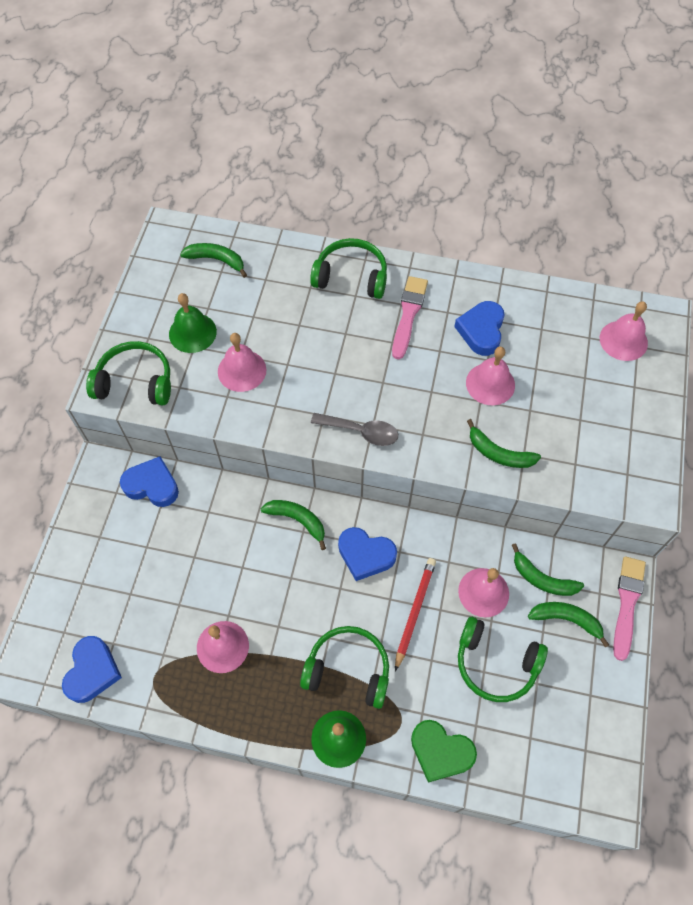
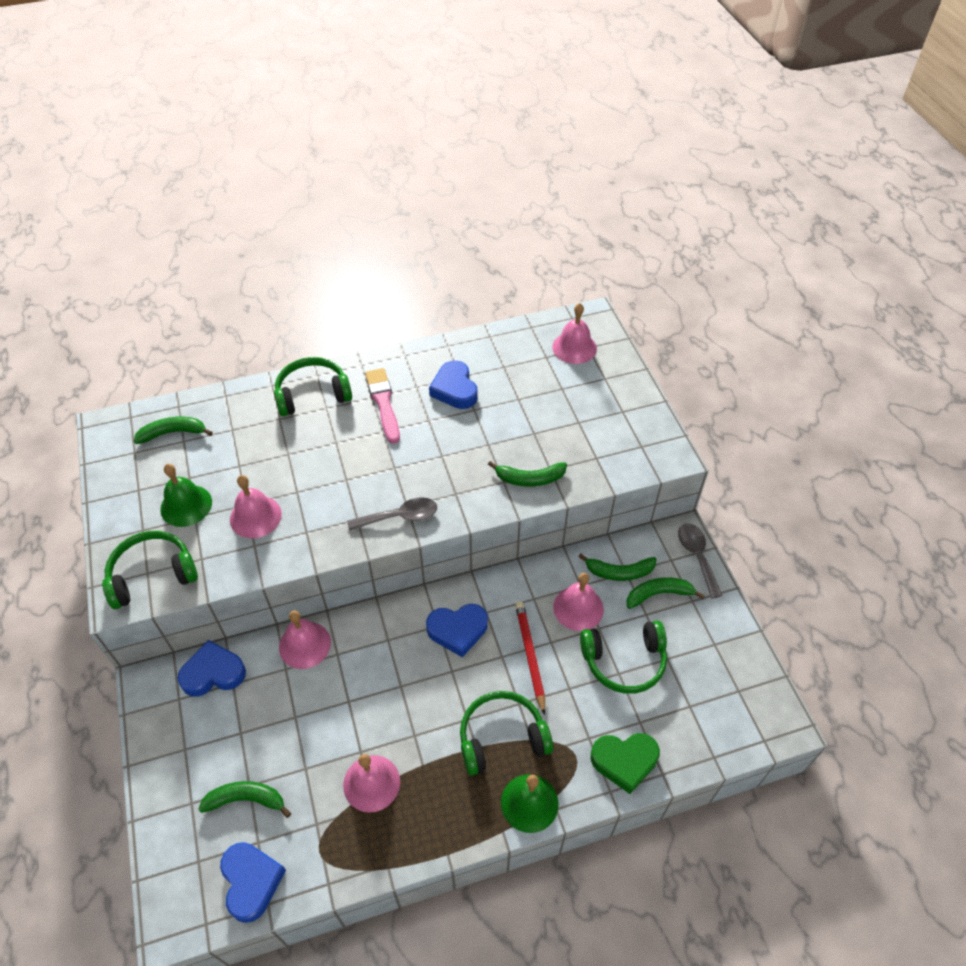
camera: 30 degrees left, 10 degrees down
(297, 520) = (377, 632): green banana -> green banana (246, 799)
(490, 384) = (488, 427): pink bell -> pink bell (305, 645)
(627, 603) = (697, 556): pink brush -> grey spoon

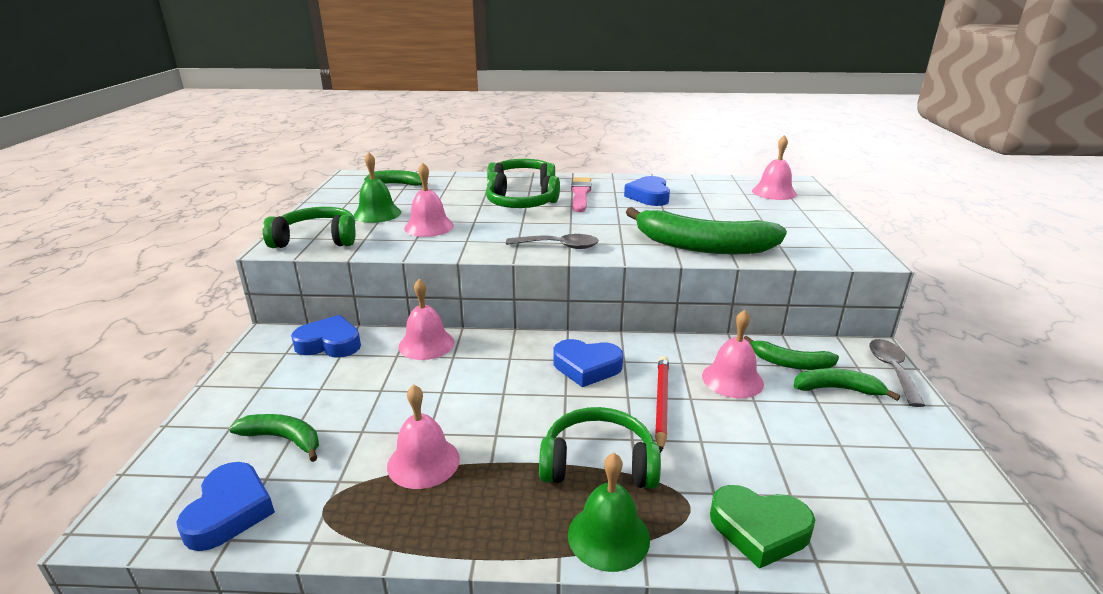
camera: 20 degrees right, 25 degrees down
(530, 479) = (703, 246): green banana -> green banana, size x1.94
(624, 661) = (780, 434): green headphones -> green headphones (520, 204)

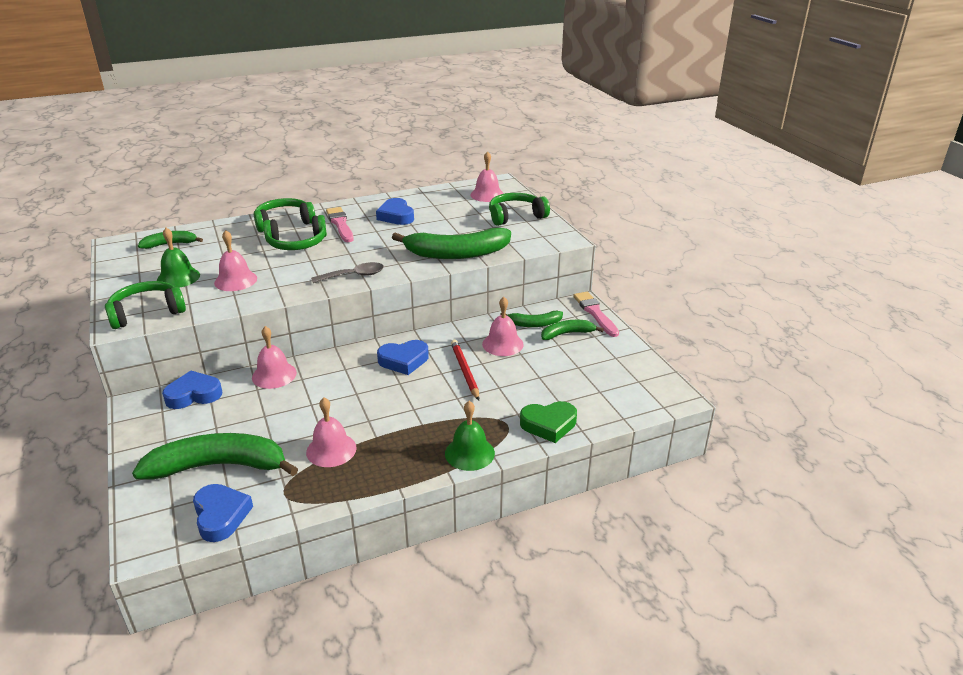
camera: 25 degrees left, 5 degrees up
(283, 439) = (218, 466): green banana -> green banana, size x1.94
(598, 462) = (443, 417): green headphones -> green headphones (515, 216)
(892, 370) = (595, 313): grey spoon -> pink brush

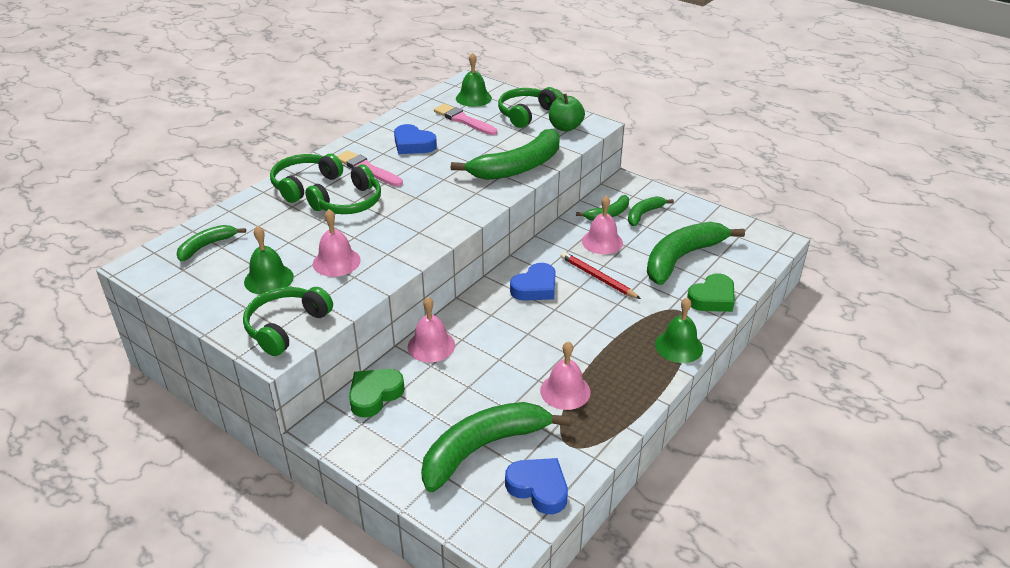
camera: 30 degrees left, 5 degrees up
(194, 395) = (374, 395): blue heart -> green heart
(354, 276) = (450, 218): grey spoon -> none
(487, 195) = (473, 98): pink bell -> green bell
(536, 235) = (565, 127): none -> green apple
(559, 381) = (681, 258): none -> green banana
(595, 313) = (646, 188): pink brush -> pink brush (463, 120)

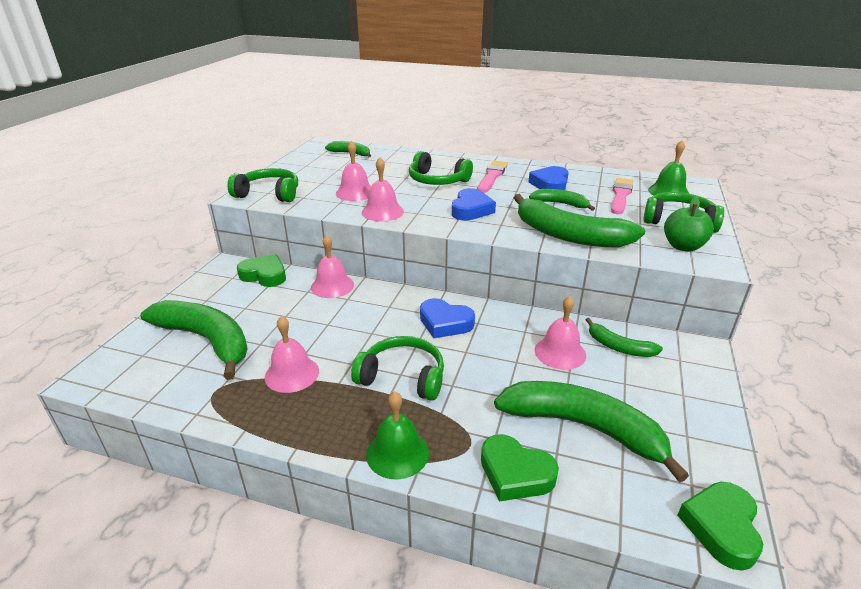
camera: 70 degrees right, 5 degrees down
(269, 279) = (322, 177): green bell -> none
(304, 184) = (449, 162): green headphones -> green headphones (403, 377)
(401, 252) = (382, 212): none -> pink bell
(538, 488) = (155, 383): blue heart -> blue heart (471, 210)
(597, 277) = (490, 361): red pencil -> none
(643, 214) = (648, 376): green banana -> green banana (560, 204)
(768, 239) = (721, 527): none -> green heart

